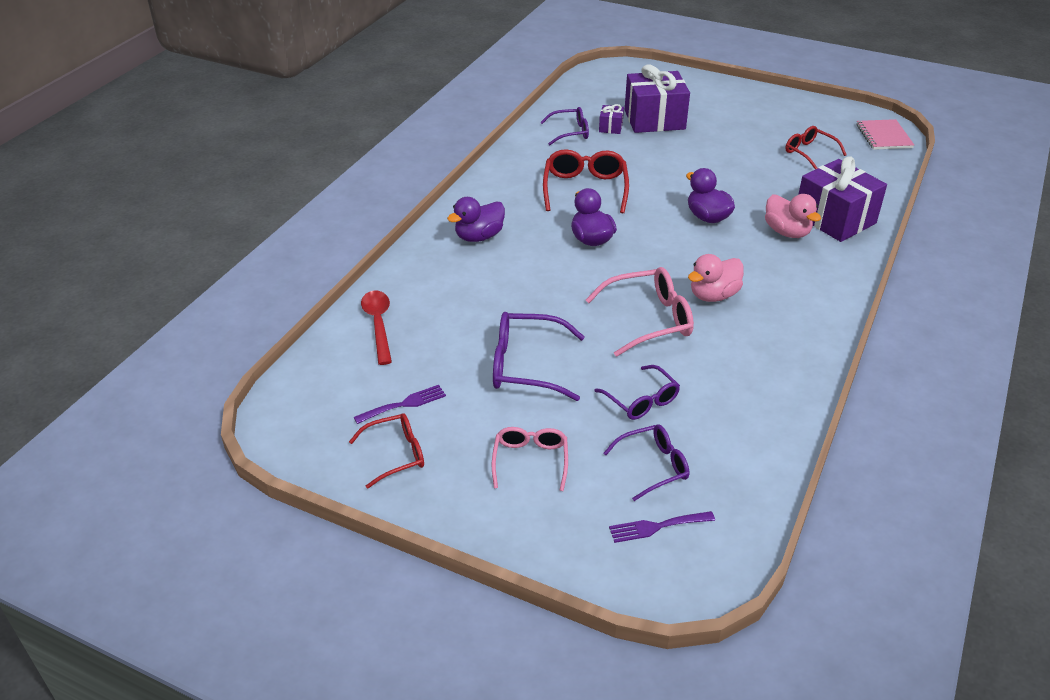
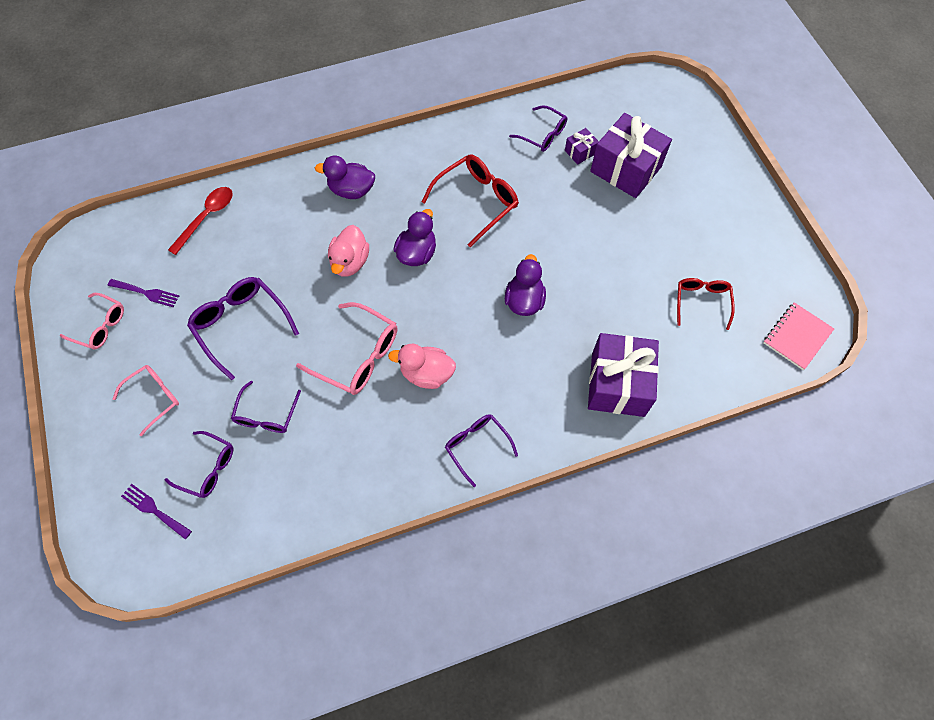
camera: 45 degrees right, 25 degrees up
(395, 455) = (100, 326): red glasses -> pink glasses
(787, 232) = (561, 364): pink duck -> pink duck (350, 262)
(813, 307) = (477, 446): none -> purple glasses

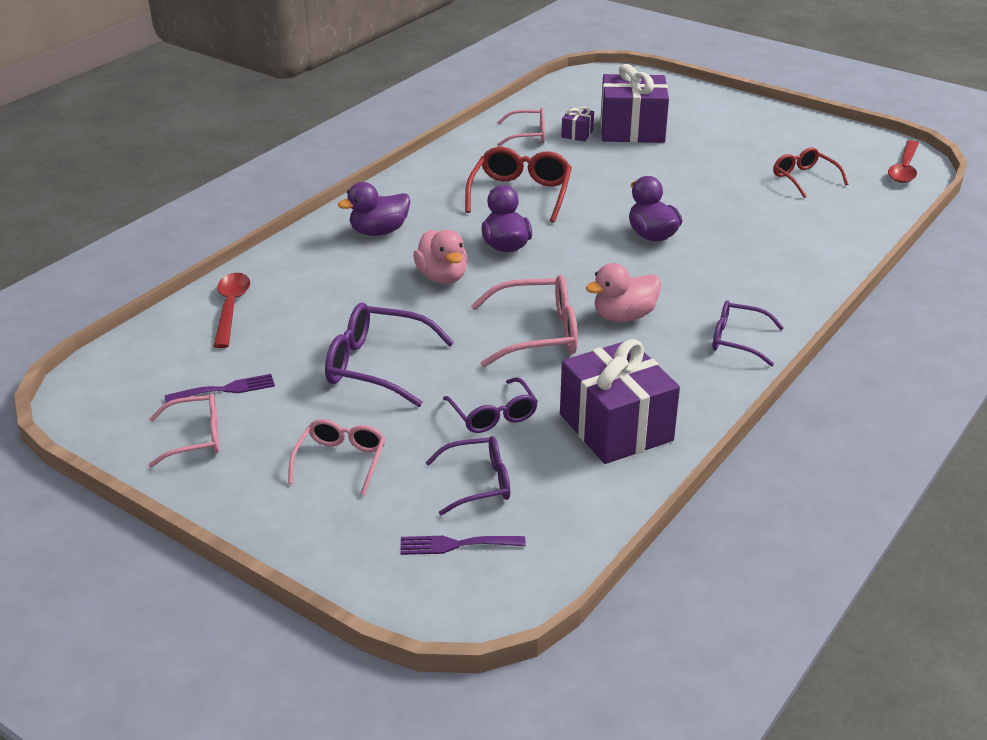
camera: 35 degrees left, 30 degrees down
(542, 134) = (527, 135): purple glasses -> pink glasses
(618, 384) = (805, 250): purple gift -> purple gift (616, 427)
(797, 337) = (904, 169): pink notebook -> red spoon

